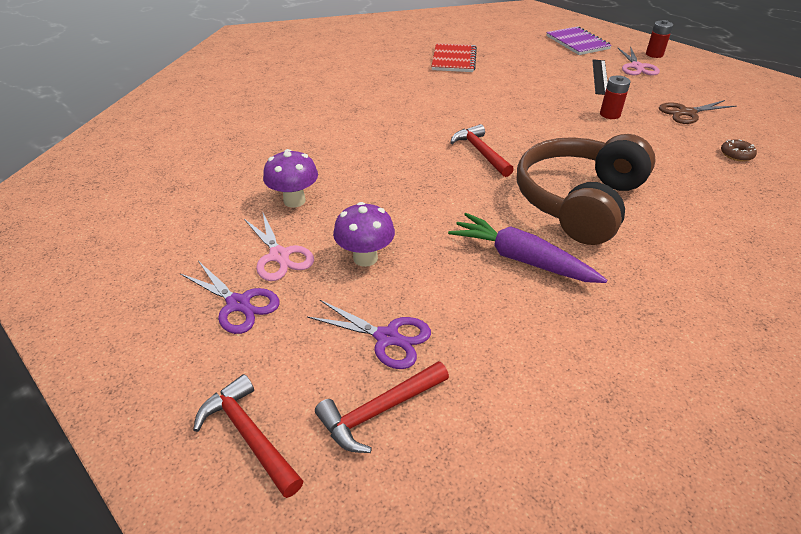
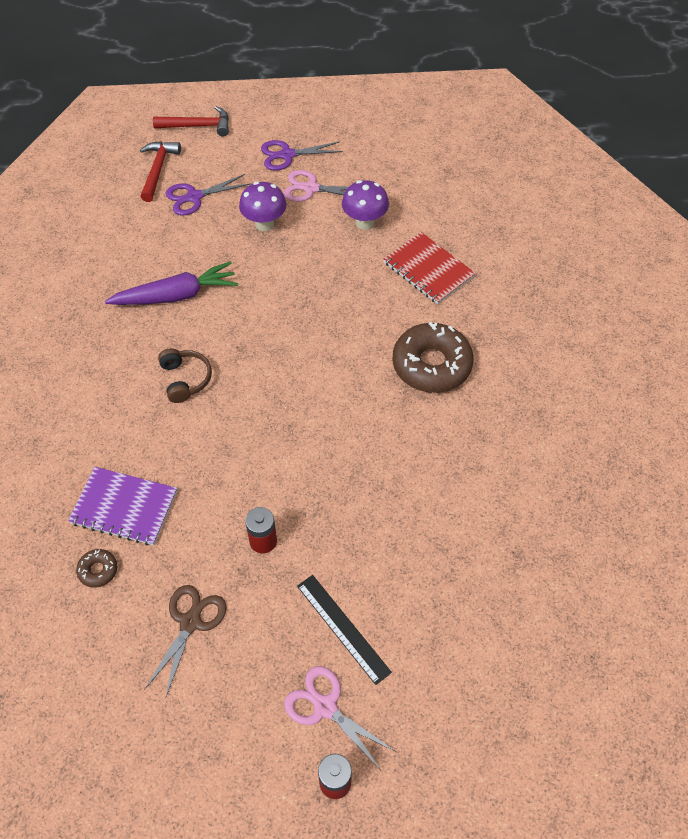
camera: 130 degrees right, 15 degrees up
(403, 115) = (431, 365): none -> brown donut
(453, 59) = (527, 508): red notebook -> red notebook (428, 270)
(480, 152) = (312, 373): red hammer -> none
(577, 42) = (459, 717): purple notebook -> purple notebook (124, 507)
(579, 201) = (185, 379): brown headphones -> brown headphones, size x0.42

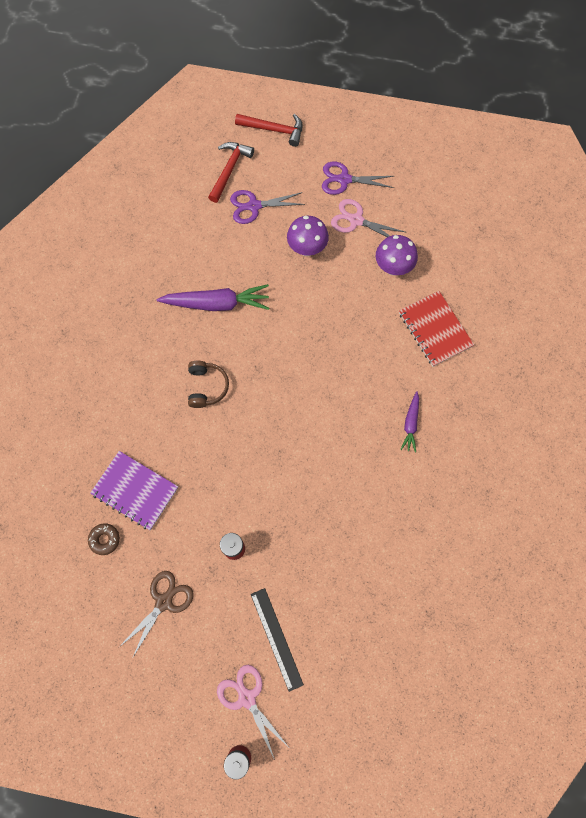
camera: 15 degrees right, 15 degrees up
(431, 365) = (410, 424): brown donut -> purple carrot

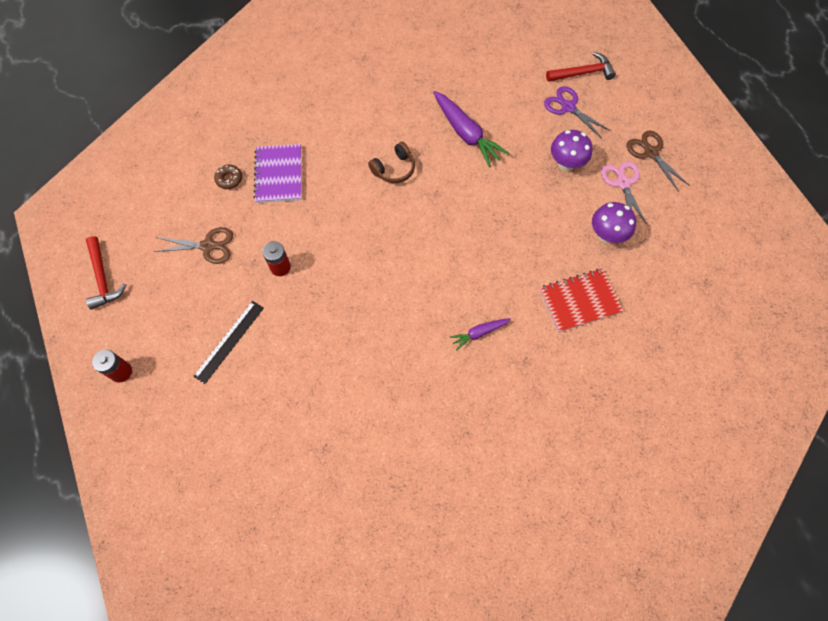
camera: 55 degrees right, 5 degrees down
(247, 698) = (170, 349): pink scissors -> none
(274, 130) = (645, 80): red hammer -> red hammer (103, 278)
(344, 179) = (651, 153): purple scissors -> brown scissors
(435, 329) = (579, 301): red notebook -> red notebook turned 45 degrees clockwise

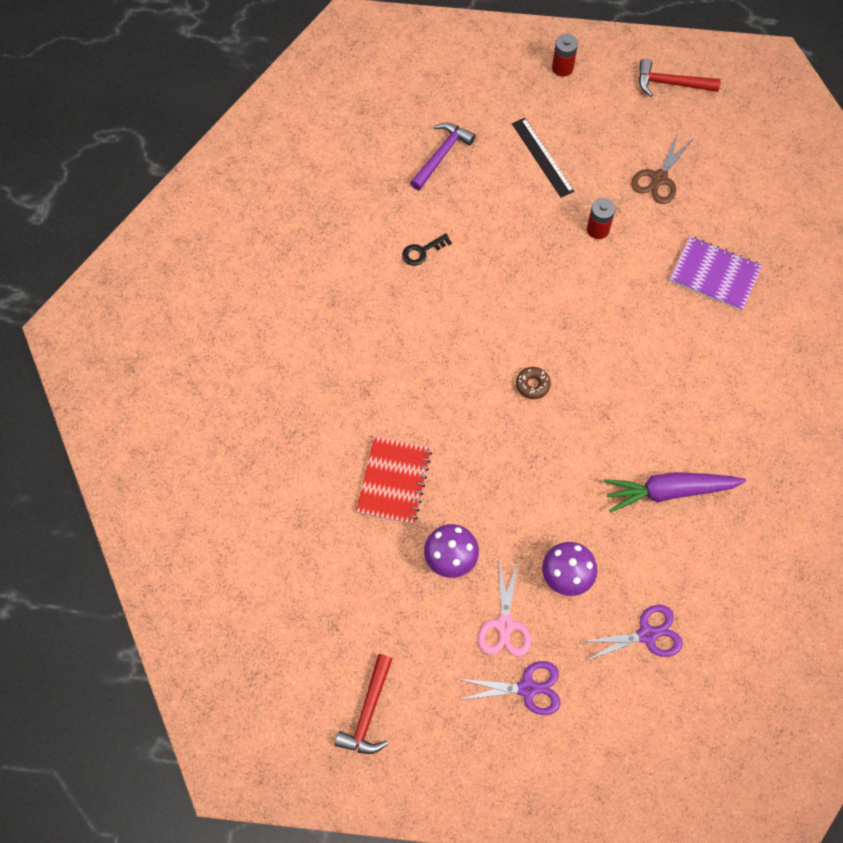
camera: 120 degrees right, 0 degrees up
(229, 179) = (733, 227): brown donut -> brown donut (532, 385)
(268, 426) = (441, 155): none -> purple hammer
(375, 388) = (422, 251): none -> black key
(394, 169) = (660, 389): brown headphones -> none
(479, 333) = (419, 367): purple carrot -> none
(583, 73) = (692, 690): red hammer -> red hammer (368, 712)
(623, 183) = (505, 624): pink scissors -> pink scissors turned 75 degrees clockwise
(651, 153) = (527, 688): brown scissors -> purple scissors

